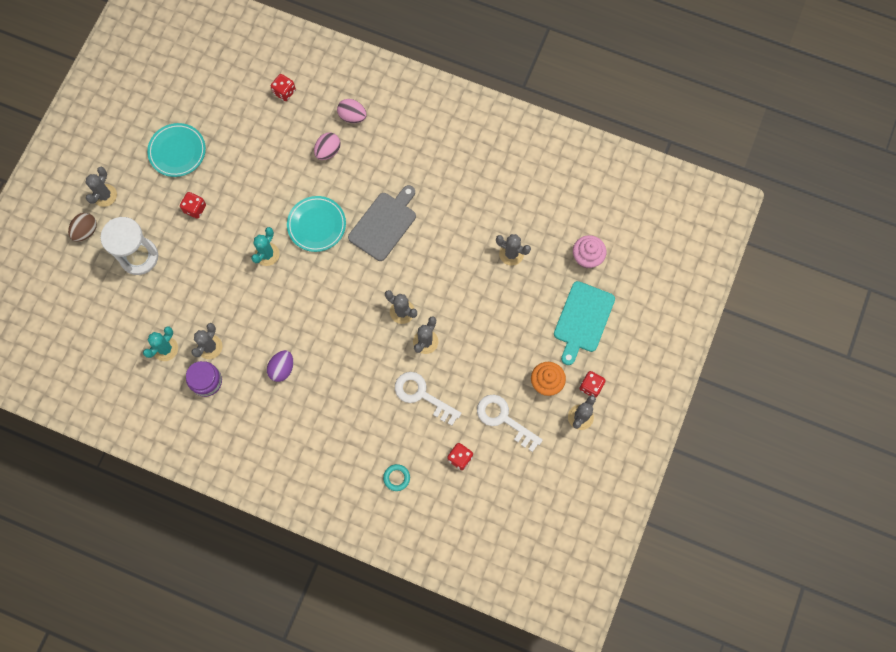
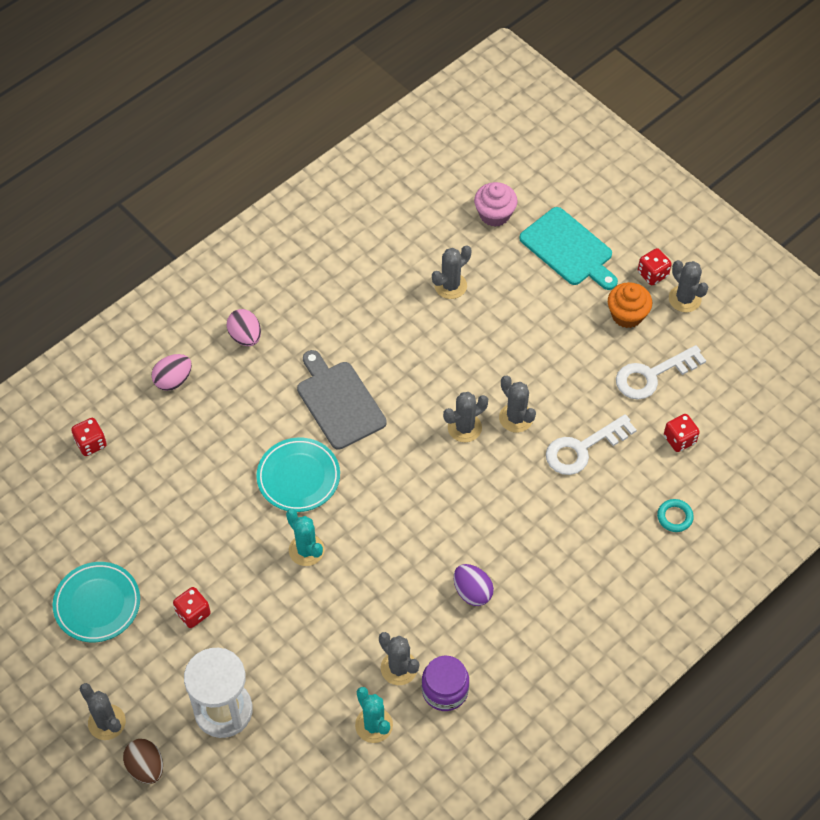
camera: 65 degrees left, 15 degrees down
(328, 151) = (204, 425): pink egg -> pink egg (245, 336)

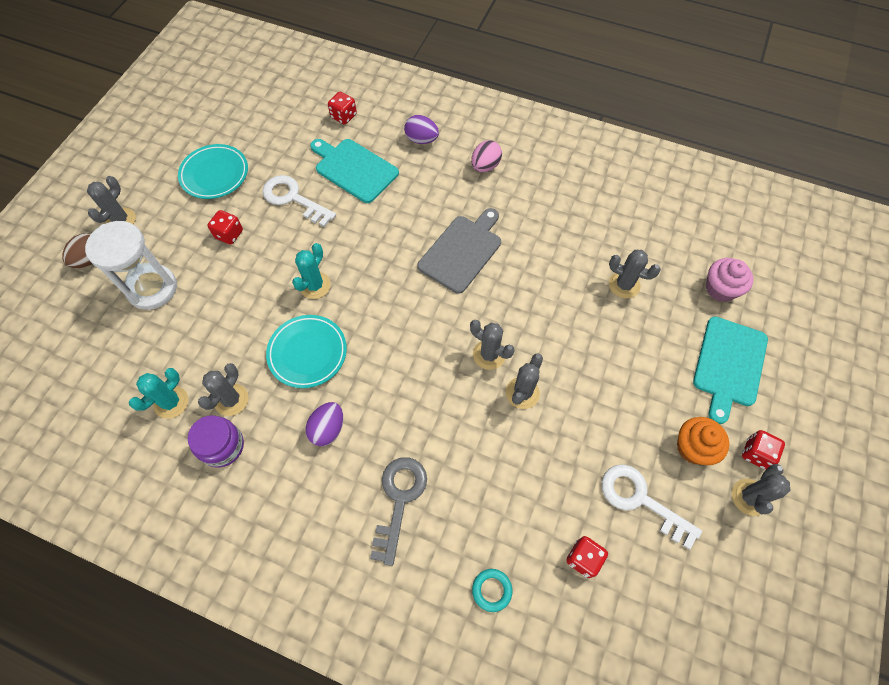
camera: 65 degrees right, 5 degrees up
(173, 380) = (421, 140): pink egg -> purple egg
(175, 460) = (354, 169): none -> turquoise cutting board
(298, 477) = (378, 252): turquoise plate -> turquoise plate (307, 353)
(568, 557) = (399, 500): none -> grey key
(583, 448) = (522, 466): white key -> white key (293, 199)

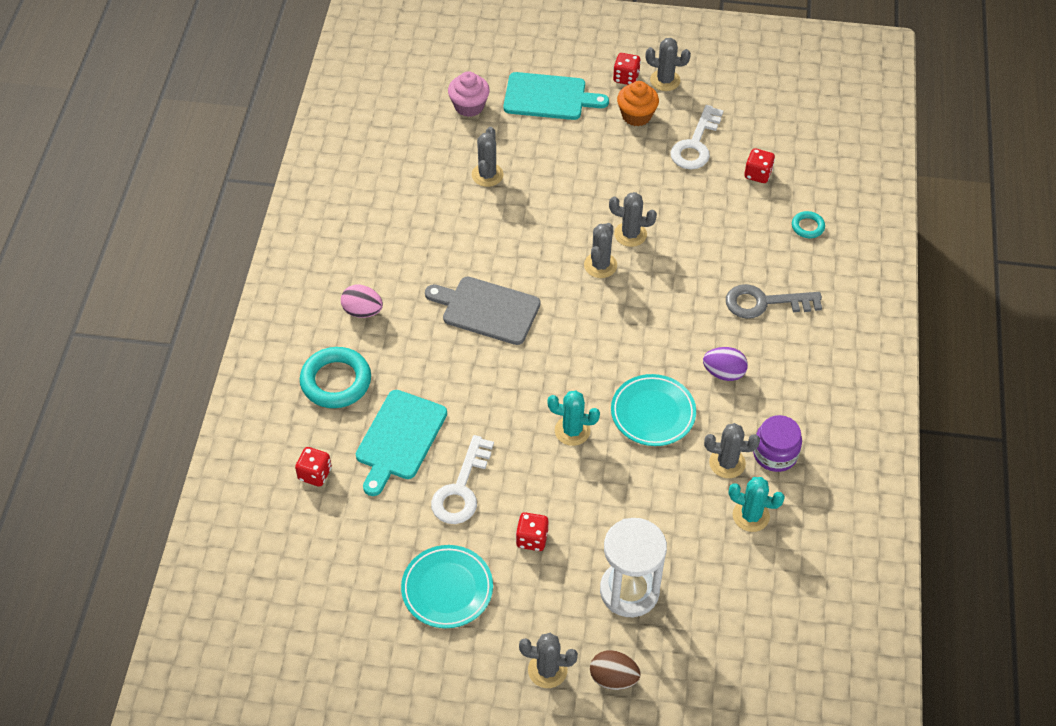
camera: 105 degrees left, 10 degrees down
(421, 140) = (336, 381): purple egg -> turquoise ring

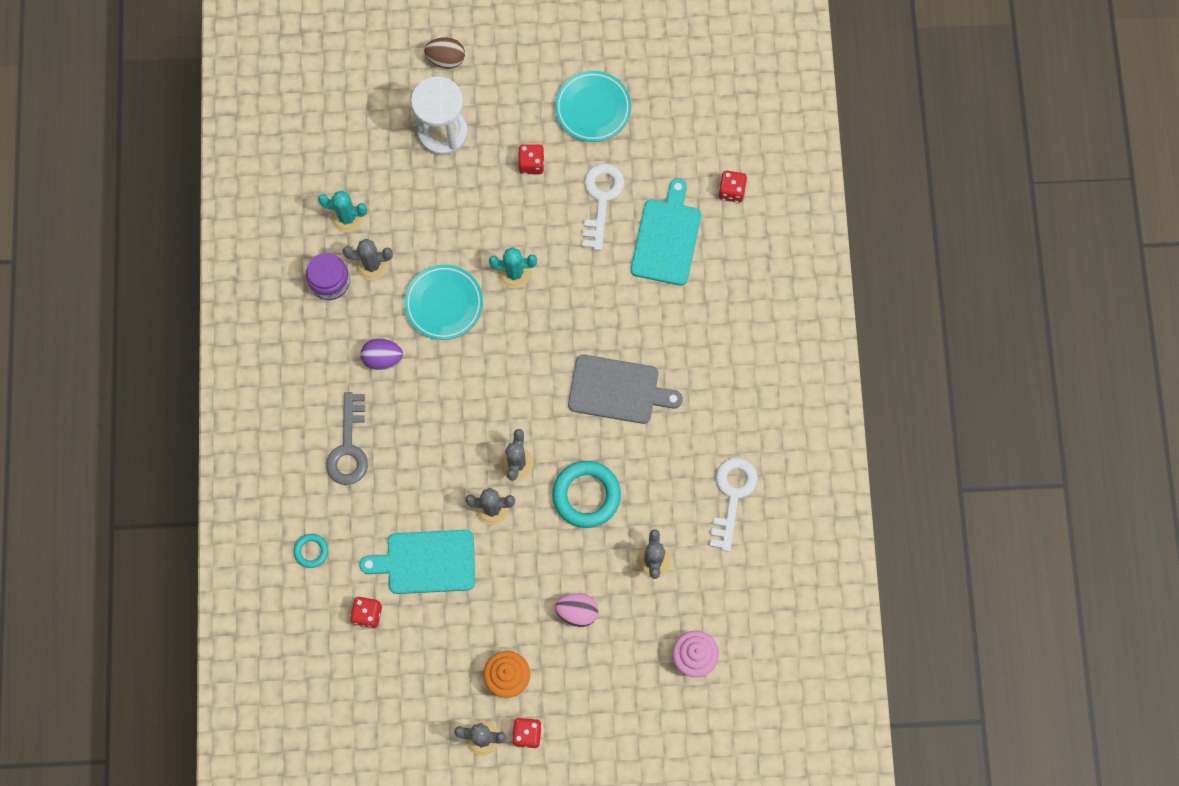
camera: 170 degrees right, 20 degrees up
(336, 381) = (740, 286): turquoise ring -> turquoise ring (586, 495)
(362, 311) = (736, 367): pink egg -> pink egg (577, 612)
(547, 670) = (499, 57): grey cactus -> none
(549, 97) = (609, 687): turquoise cutting board -> turquoise cutting board (426, 562)
(696, 144) = (437, 646): white key -> white key (732, 496)
(765, 303) = (349, 446): grey key -> grey key turned 105 degrees clockwise

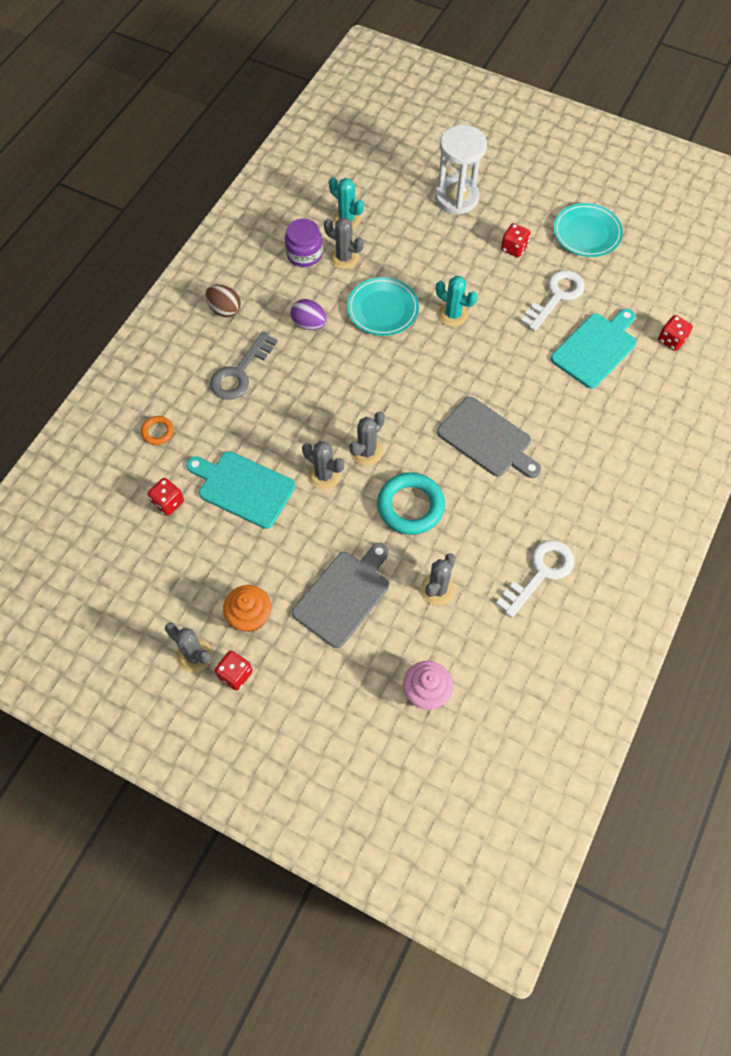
camera: 30 degrees right, 10 degrees down
(311, 551) = (158, 432): turquoise ring -> orange ring
(446, 59) = (489, 154): brown egg -> brown egg (225, 309)
(577, 612) = (344, 595): pink egg -> grey cutting board

